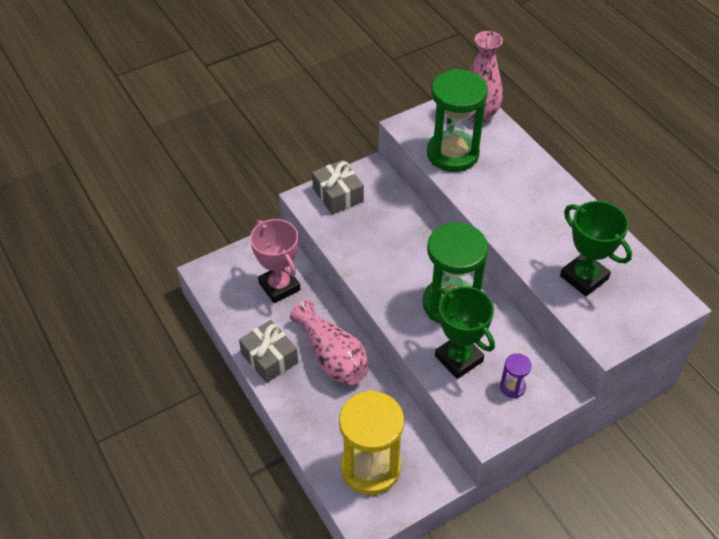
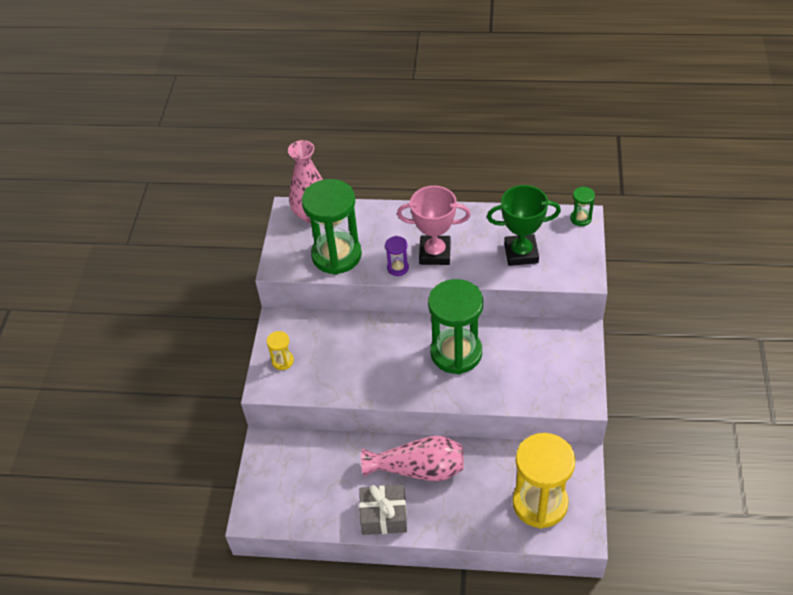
camera: 50 degrees left, 0 degrees up
(279, 286) = (317, 466): pink trophy -> pink trophy (435, 253)
(338, 195) = (282, 361): grey gift -> yellow hourglass
(458, 358) = (509, 378): green trophy -> none
(512, 387) = (559, 361): purple hourglass -> purple hourglass (398, 268)
(674, 301) = (580, 218): none -> green hourglass

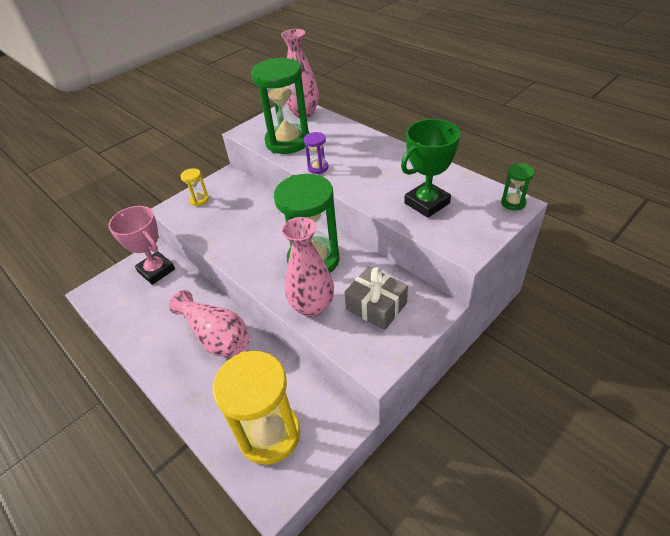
camera: 40 degrees right, 5 degrees down
(384, 515) = (156, 352): grey gift -> grey gift (376, 306)
(435, 253) = (356, 171): pink trophy -> pink trophy (156, 270)
(497, 390) = (312, 306): none -> pink vase
(521, 253) = (427, 203): green trophy -> green trophy turned 75 degrees counterclockwise

